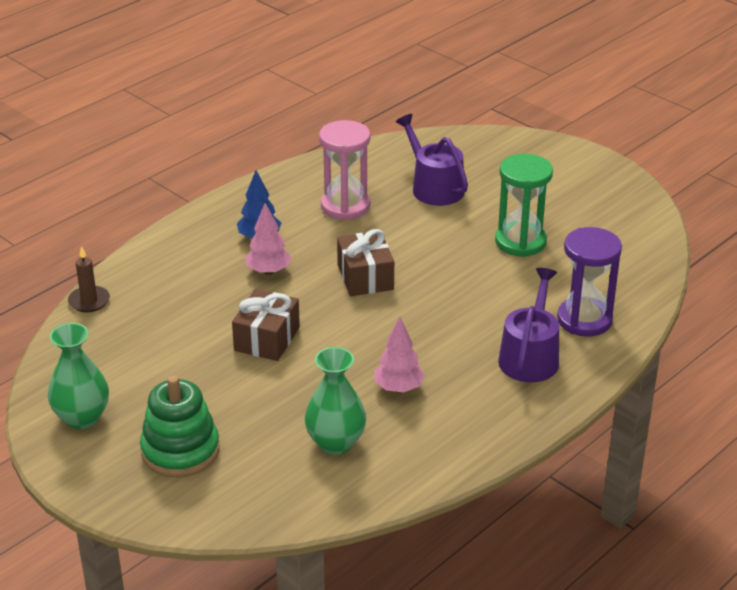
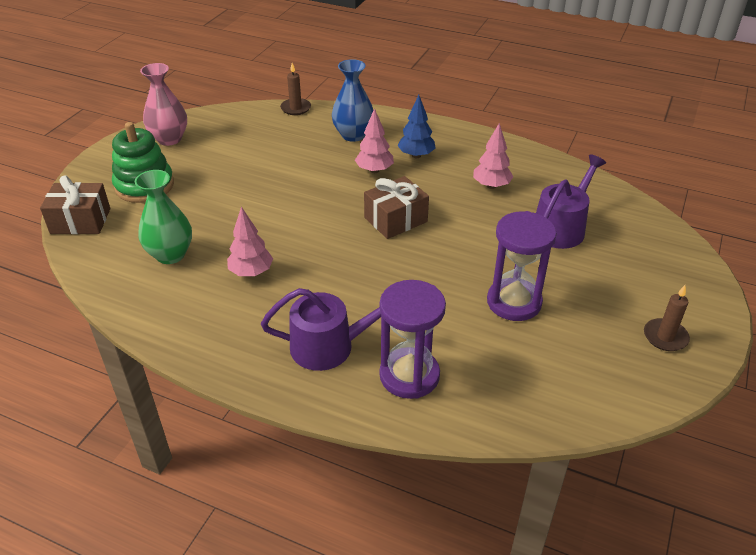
camera: 70 degrees right, 5 degrees up
(82, 418) = (169, 139): green vase -> pink vase
(186, 270) = (353, 135): none -> blue vase
(267, 339) = (287, 191): brown gift -> brown gift (80, 221)
(345, 206) = (491, 186): pink hourglass -> pink tree
(520, 242) = (514, 302): green hourglass -> purple hourglass
(594, 183) = (665, 337): none -> brown candle

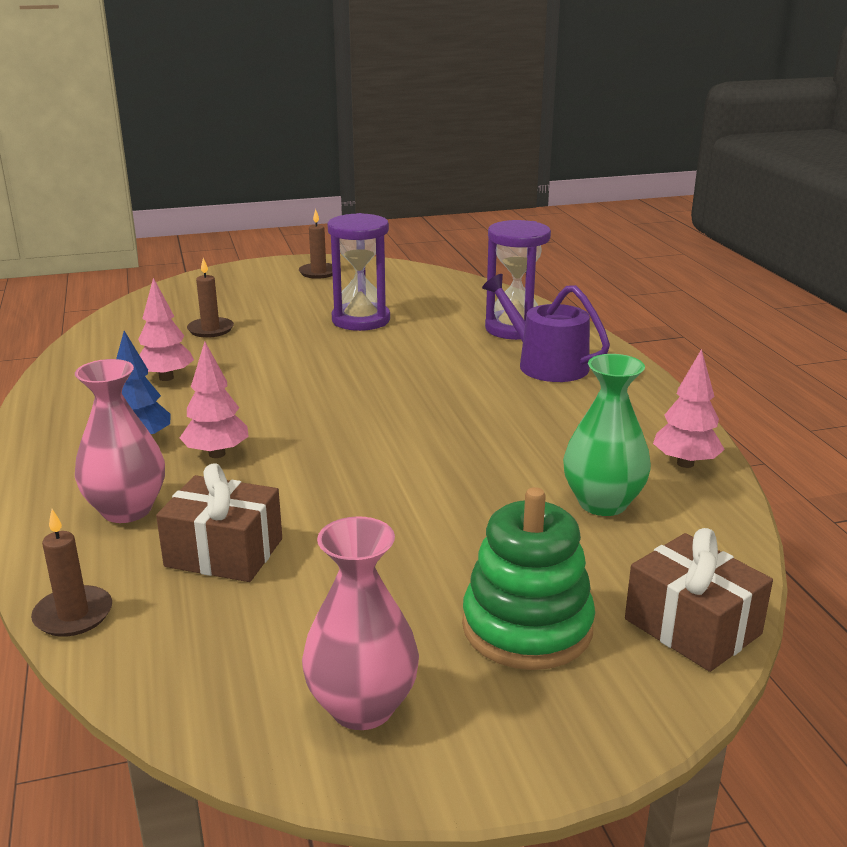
camera: 130 degrees left, 15 degrees down
(251, 272) = (533, 439): pink tree -> pink tree (685, 463)
(353, 135) = (127, 510): blue vase -> pink vase
(395, 220) = (312, 403): brown gift -> brown gift (224, 552)
(561, 227) = (210, 329): purple watering can -> brown candle

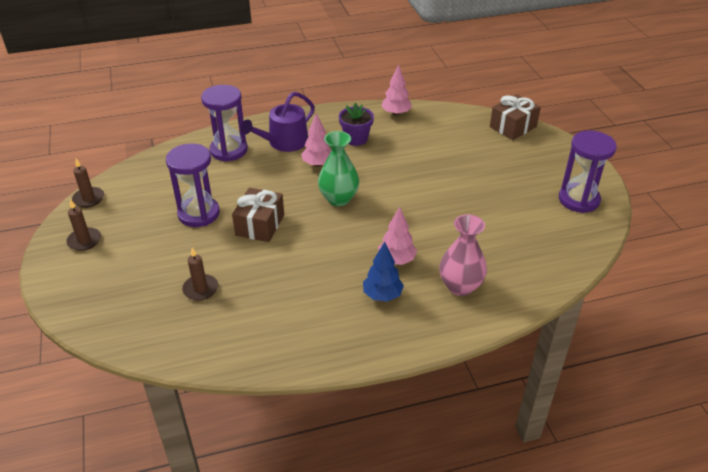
camera: 90 degrees left, 15 degrees up
(73, 615) = (550, 287): brown candle -> brown candle (88, 199)
(166, 378) = (288, 299): pink tree -> pink tree (318, 164)
(224, 552) = (492, 245): brown gift -> brown gift (260, 225)
(362, 707) = (578, 200): pink vase -> purple hourglass
(527, 627) = (523, 162): green stacking toy -> none
(573, 422) = (356, 139): none -> purple flower pot
(602, 503) = (432, 137): green vase -> green vase (338, 199)

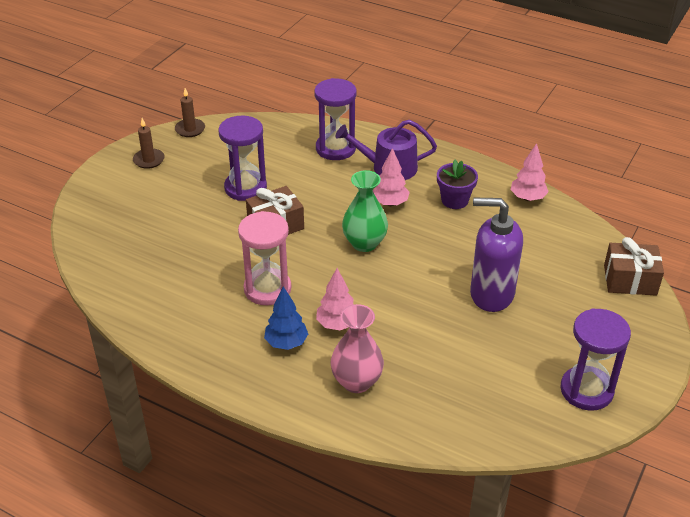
camera: 45 degrees right, 0 degrees up
(200, 289) = (172, 246): brown candle -> none
(317, 270) = (267, 289): none -> pink hourglass
(457, 180) = (491, 294): none -> purple soap dispenser

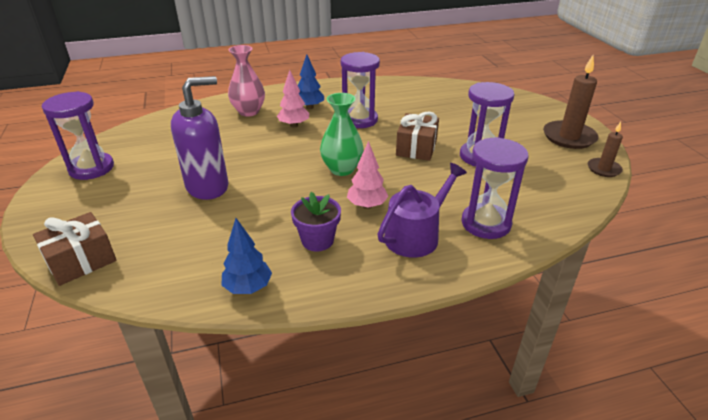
camera: 135 degrees right, 5 degrees down
(149, 160) = (569, 137): brown candle -> brown candle, size x1.75
(267, 289) = (359, 120): pink hourglass -> purple hourglass
(527, 198) = (248, 288): pink tree -> blue tree

